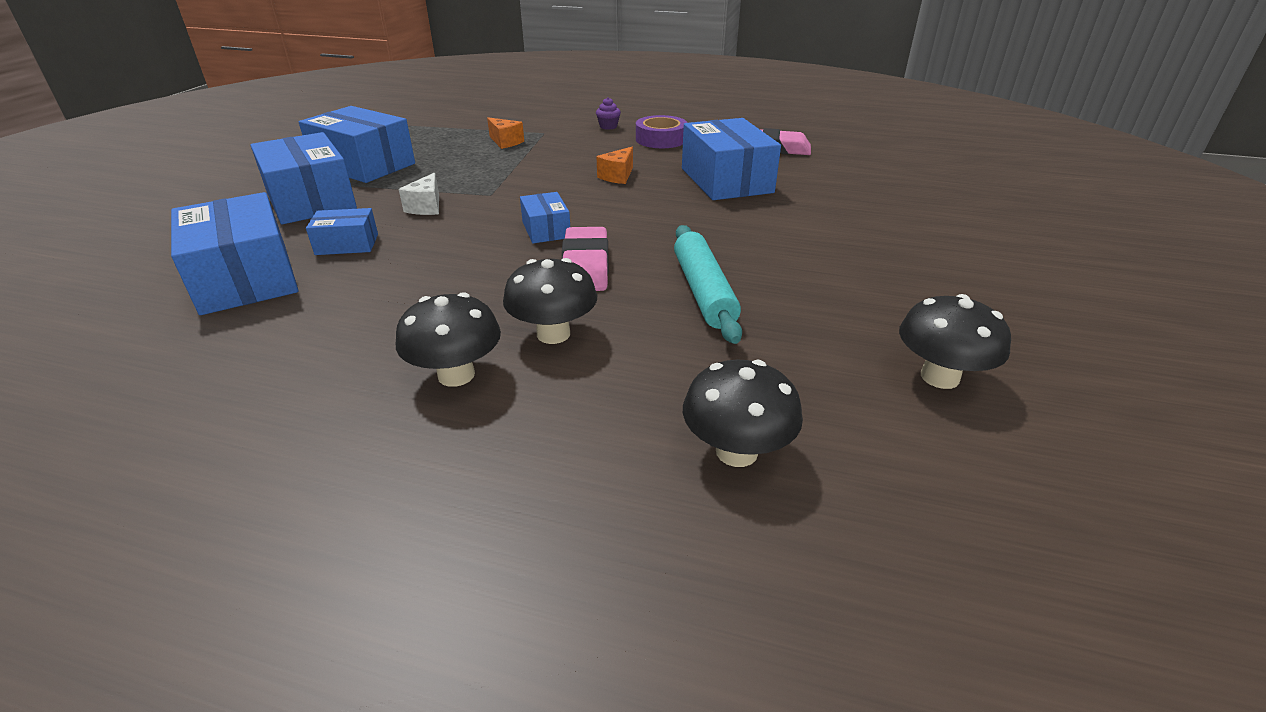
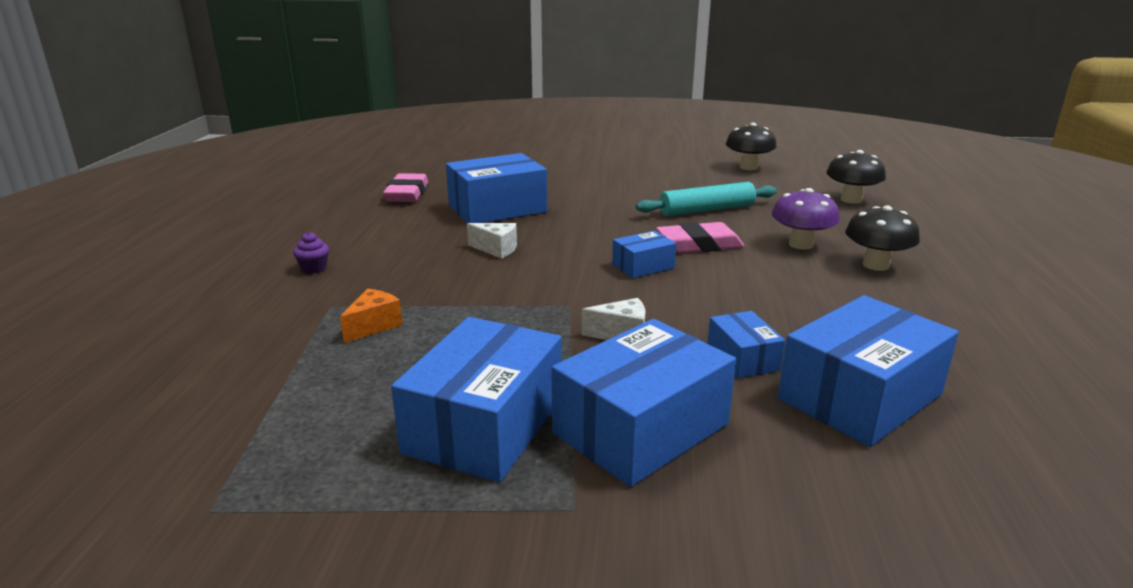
camera: 100 degrees left, 10 degrees down
(553, 334) = (801, 244): black mushroom -> purple mushroom
(617, 176) = (496, 249): orange cheese -> white cheese
(661, 139) = (373, 238): purple tape -> none

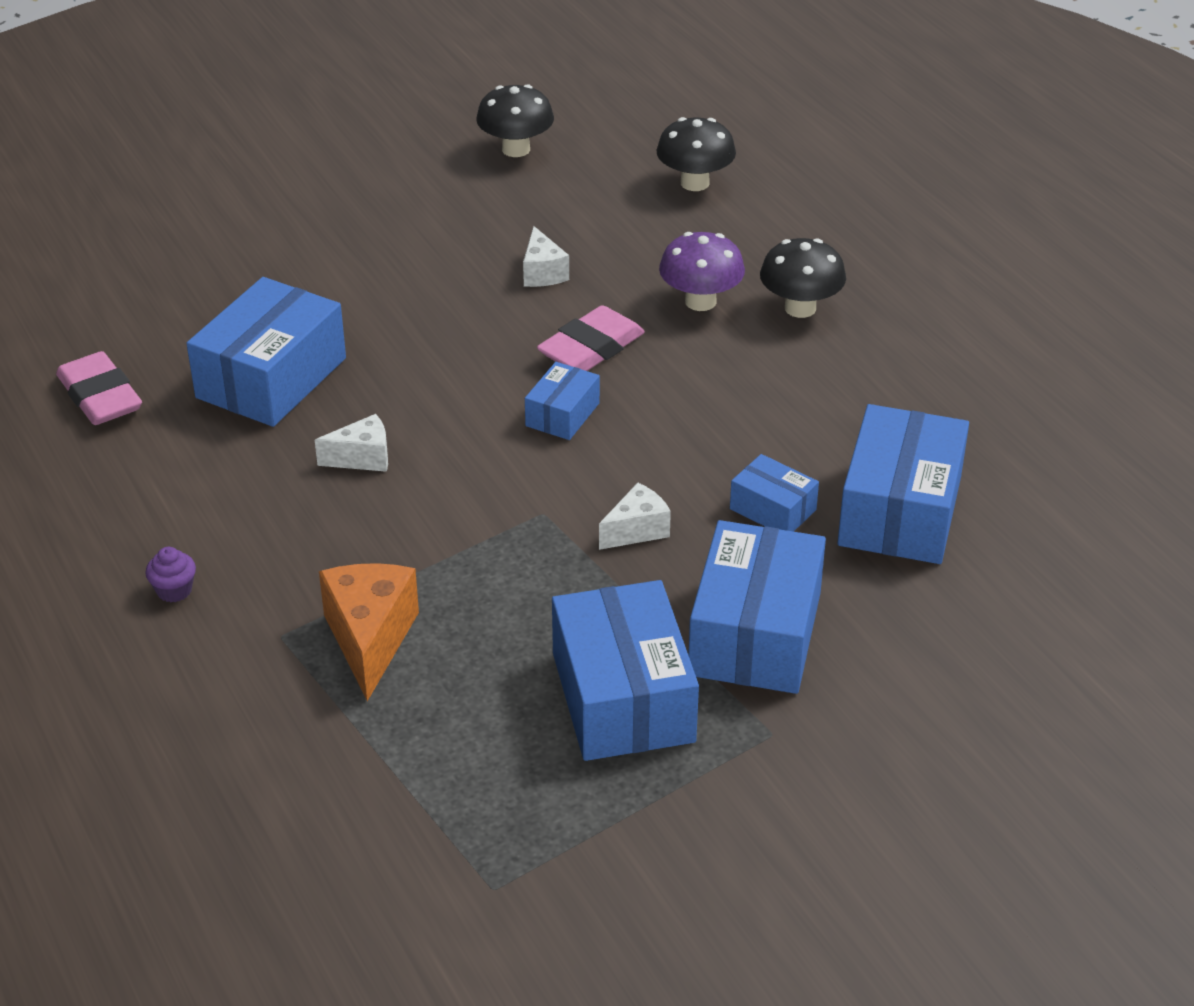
camera: 35 degrees left, 15 degrees up
(374, 326) = (370, 639): orange cheese -> orange cheese, size x1.68
(706, 210) = (542, 273): turquoise rolling pin -> white cheese

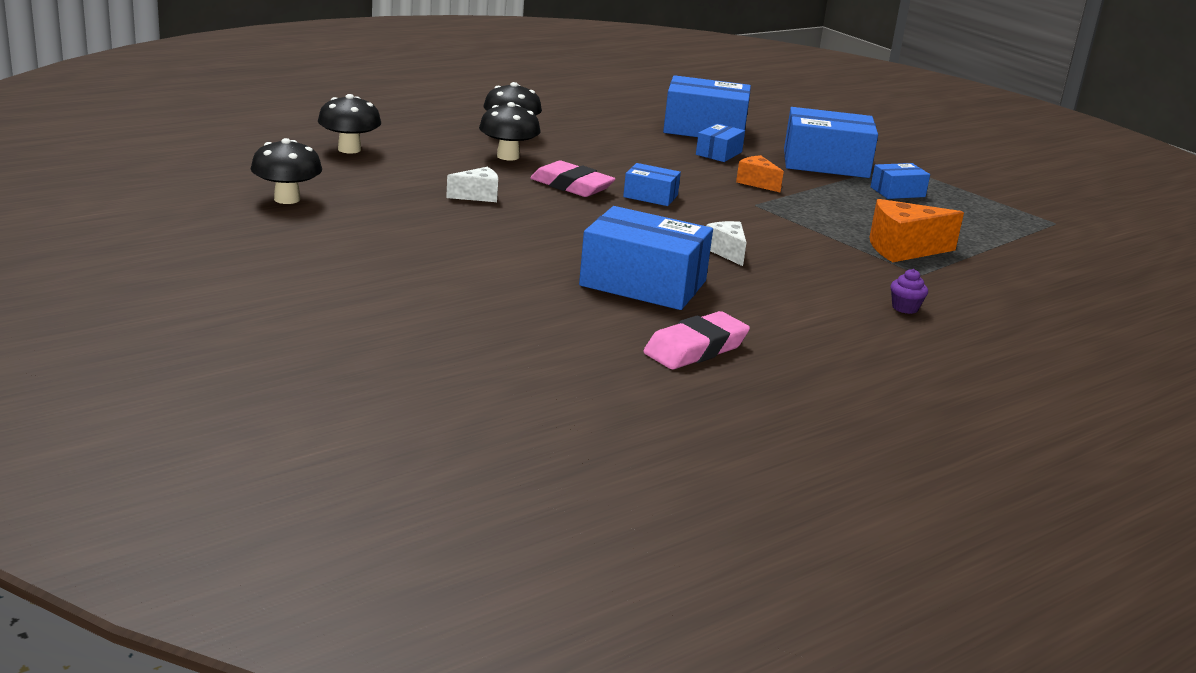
camera: 100 degrees left, 15 degrees down
(623, 697) = (897, 192): blue box -> blue box, size x0.51
(637, 530) = (757, 183): white cheese -> orange cheese
(700, 301) = (508, 156): purple mushroom -> black mushroom

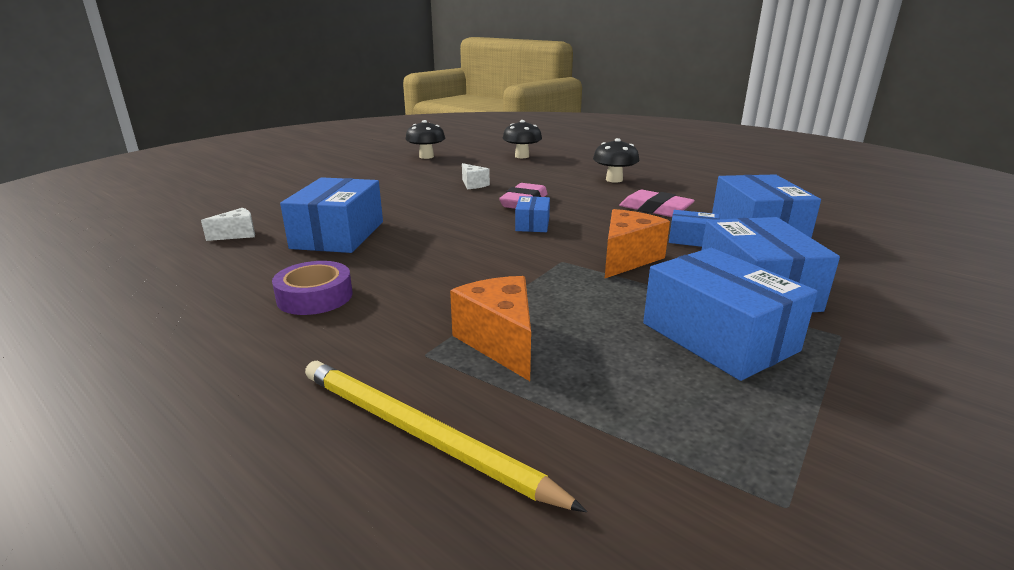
camera: 80 degrees right, 0 degrees up
(508, 156) = (564, 183): black mushroom -> none
(695, 349) = (215, 257): pink eraser -> pink eraser (655, 209)
(727, 252) = (423, 257): white cheese -> white cheese (237, 234)
(757, 183) = (627, 259): orange cheese -> orange cheese, size x1.68
(814, 304) = (315, 297): none -> purple tape
(897, 192) = (718, 337): blue box -> blue box, size x1.95
(905, 308) = (315, 344): purple cupcake -> none
(1015, 286) = (420, 434): none -> yellow pencil

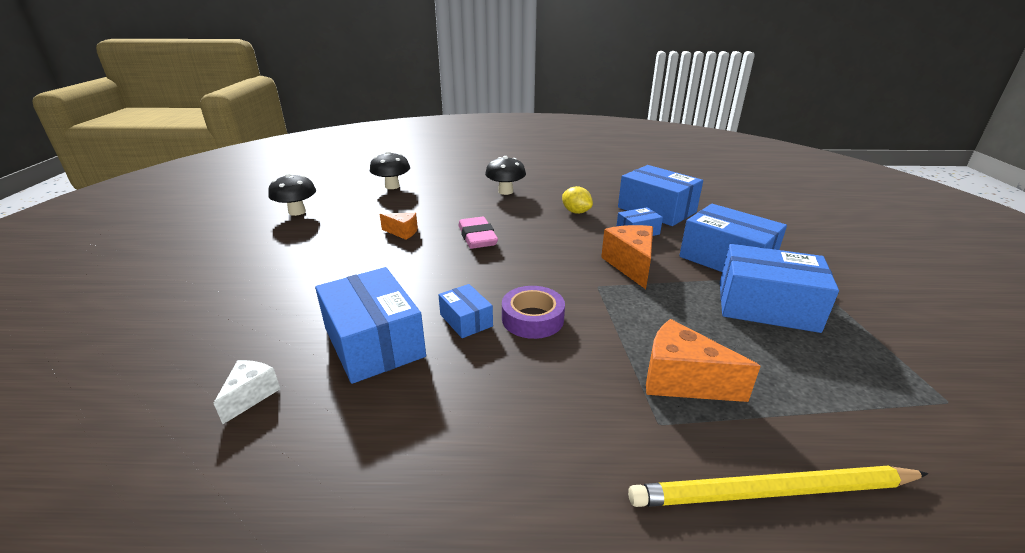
camera: 40 degrees left, 5 degrees up
(315, 297) = (481, 423): purple tape -> purple tape (532, 319)
(473, 184) = (402, 232): white cheese -> orange cheese
(532, 224) = (521, 258): blue box -> blue box (466, 320)
(655, 209) = (576, 212): pink eraser -> yellow lemon

